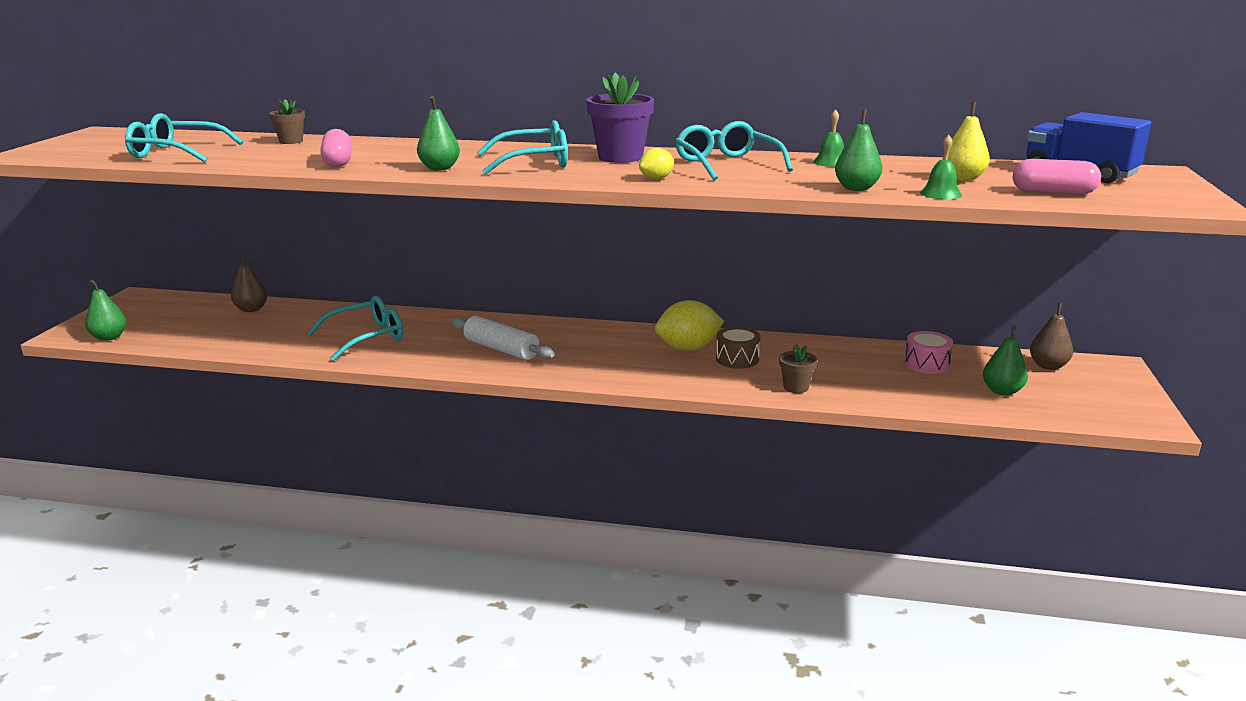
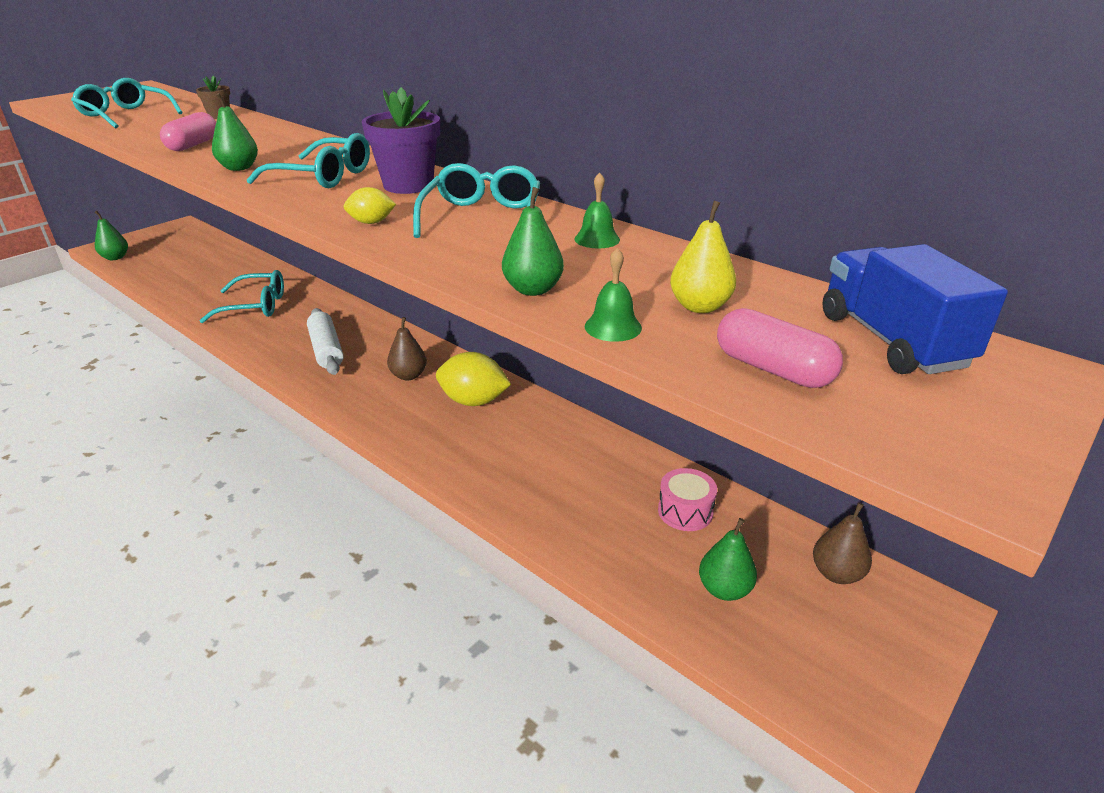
camera: 30 degrees right, 10 degrees up
(251, 309) = (225, 256): brown pear -> brown pear (408, 375)
(737, 359) = (499, 431): brown drum -> none
(796, 387) = (505, 489): brown flower pot -> none

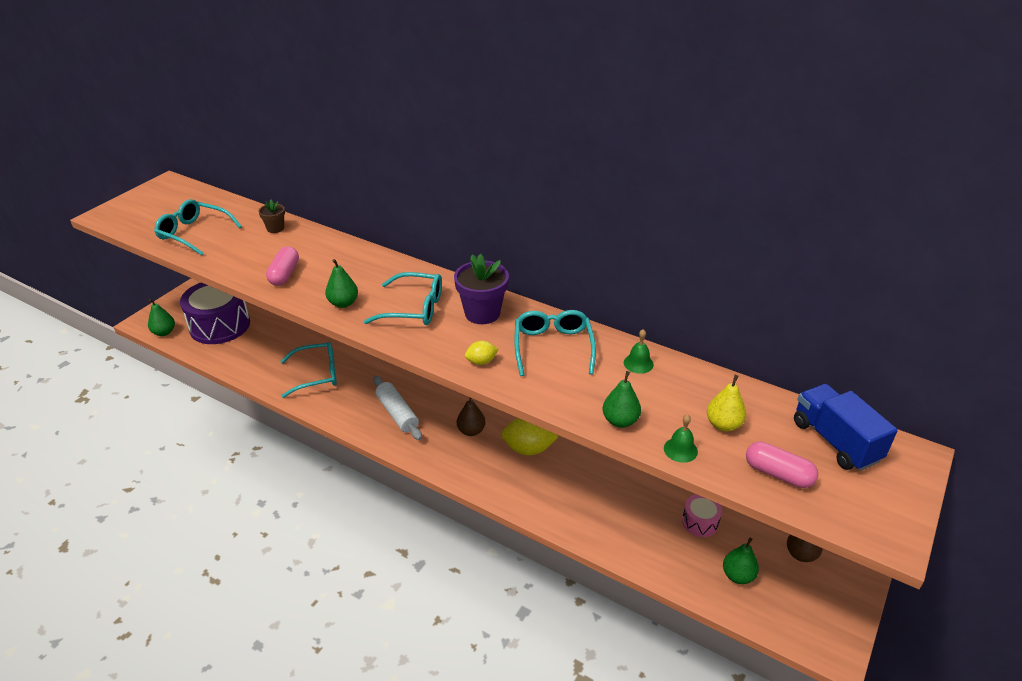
camera: 10 degrees left, 5 degrees up
(178, 257) = (220, 325): none -> purple drum

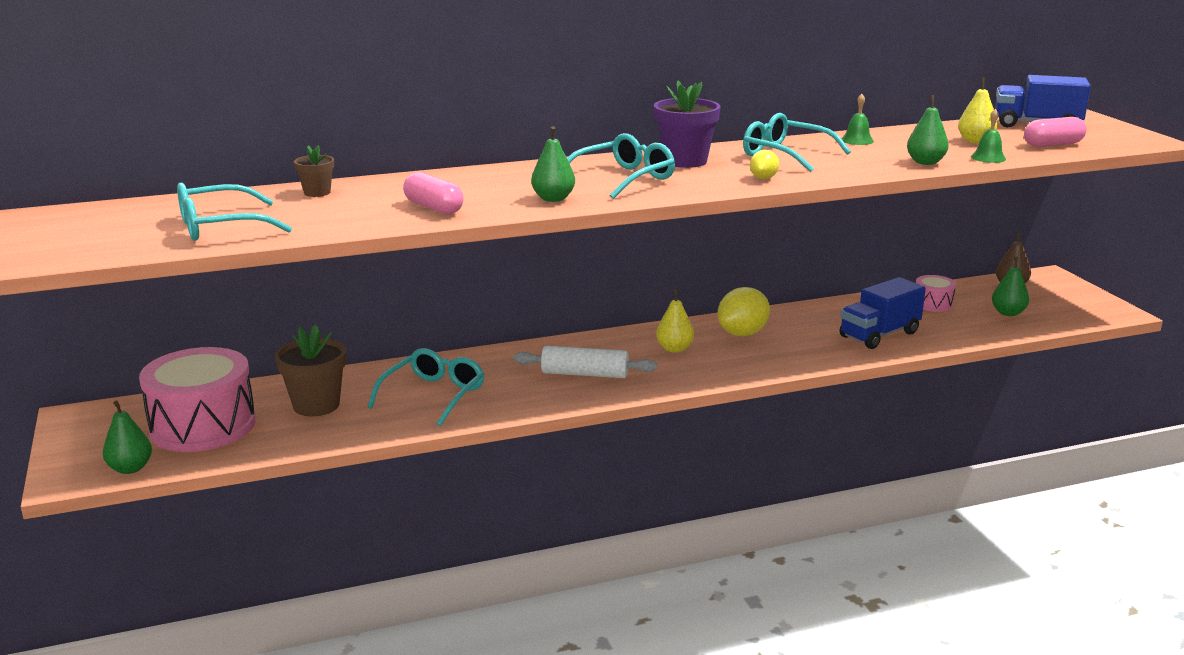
camera: 50 degrees left, 15 degrees down
(220, 325) = (203, 426): purple drum -> pink drum
(270, 344) = (316, 405): none -> brown flower pot
(471, 431) = (674, 349): brown pear -> yellow pear
(604, 517) = (879, 335): none -> blue truck

